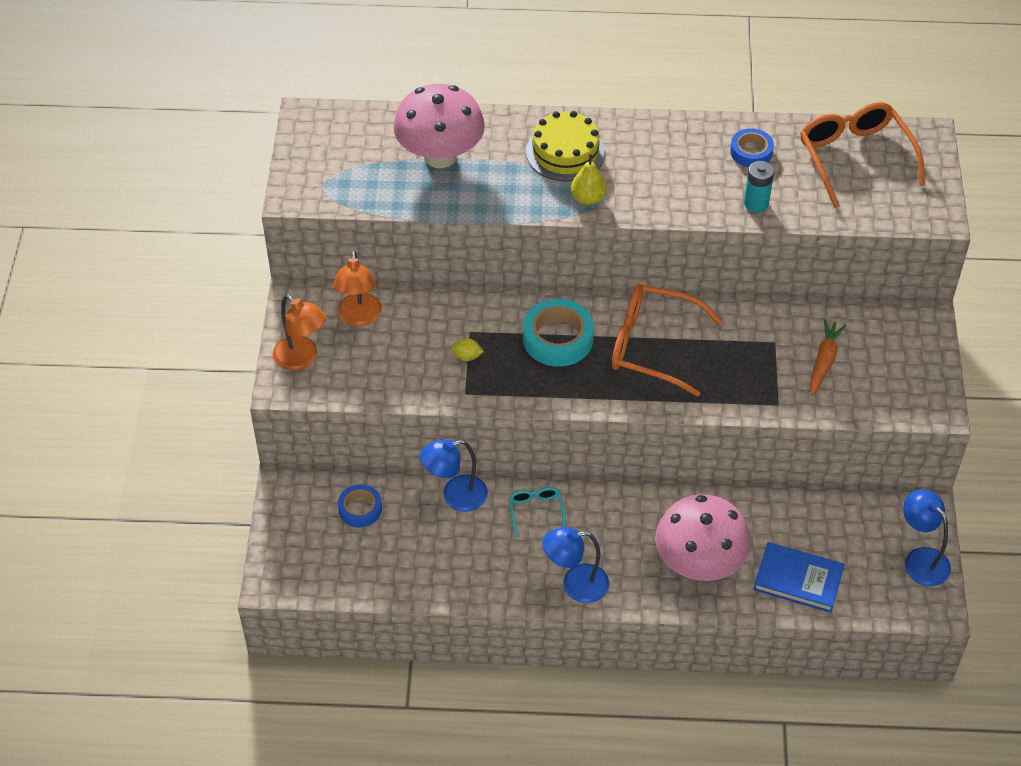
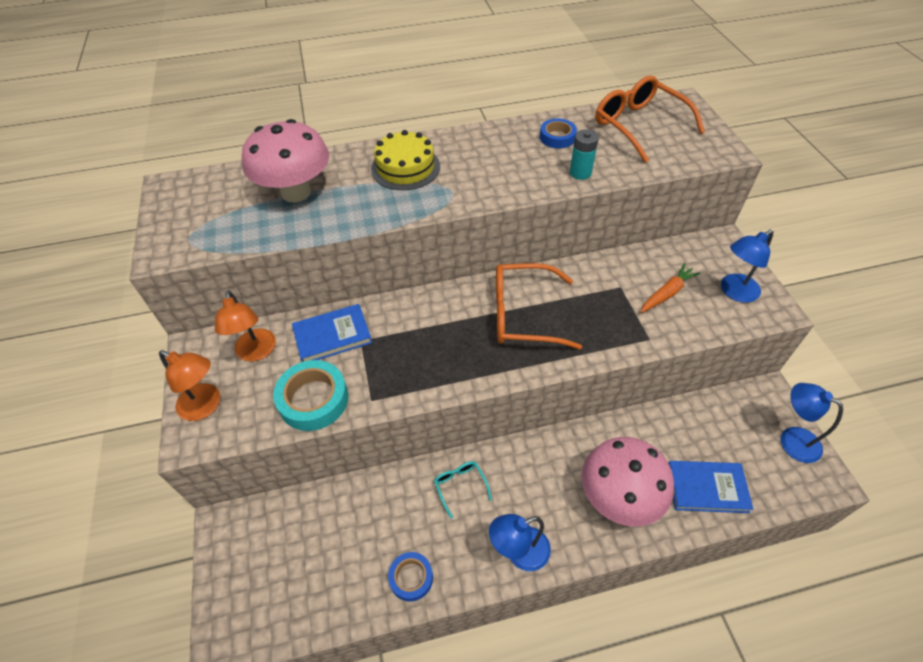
camera: 15 degrees left, 0 degrees up
(360, 509) = (298, 530): blue tape -> blue tape (411, 578)
(441, 319) = (332, 336): none -> blue book
(455, 496) = (384, 491): blue lamp -> blue lamp (734, 292)
(467, 356) = (364, 364): yellow lemon -> none
(558, 338) = (440, 328): turquoise tape -> turquoise tape (313, 399)
(588, 198) = (437, 198): yellow pear -> none
(823, 361) = (667, 293): orange carrot -> orange carrot turned 45 degrees clockwise

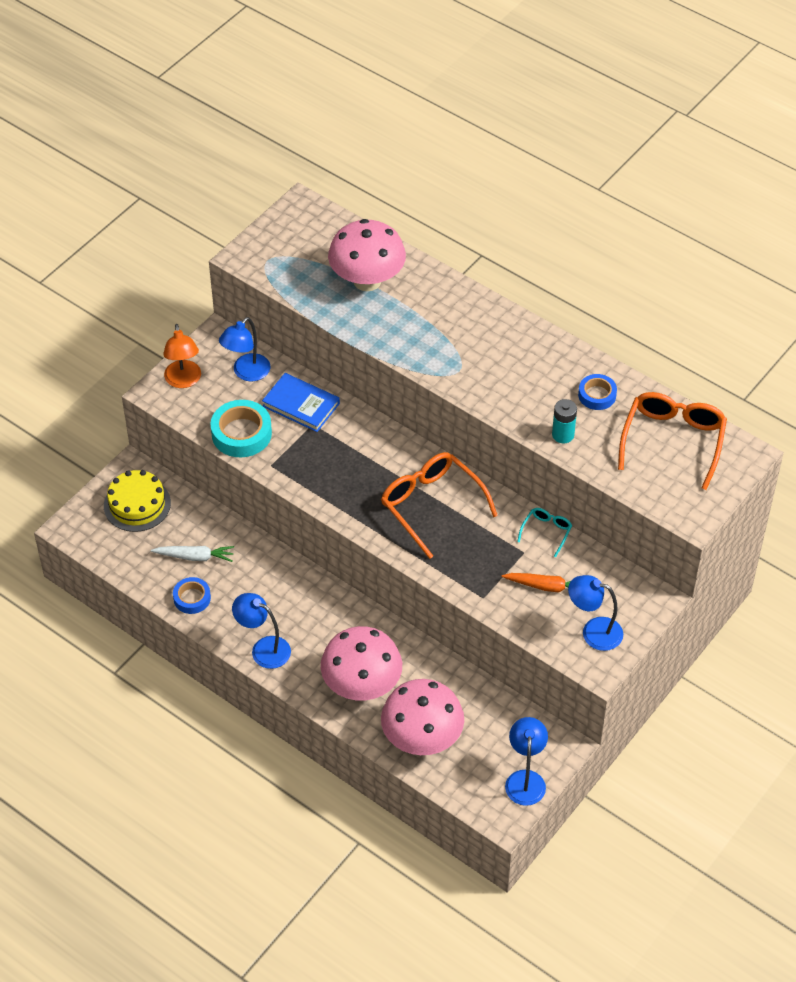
camera: 50 degrees right, 0 degrees up
(256, 352) = (246, 373): orange lamp -> blue lamp
(368, 540) = (194, 557): none -> white carrot
(405, 167) = (458, 324): yellow cake -> yellow cake (137, 504)
(460, 486) = (282, 583): turquoise glasses -> turquoise glasses (546, 532)
(706, 488) = (422, 739): blue book -> pink mushroom

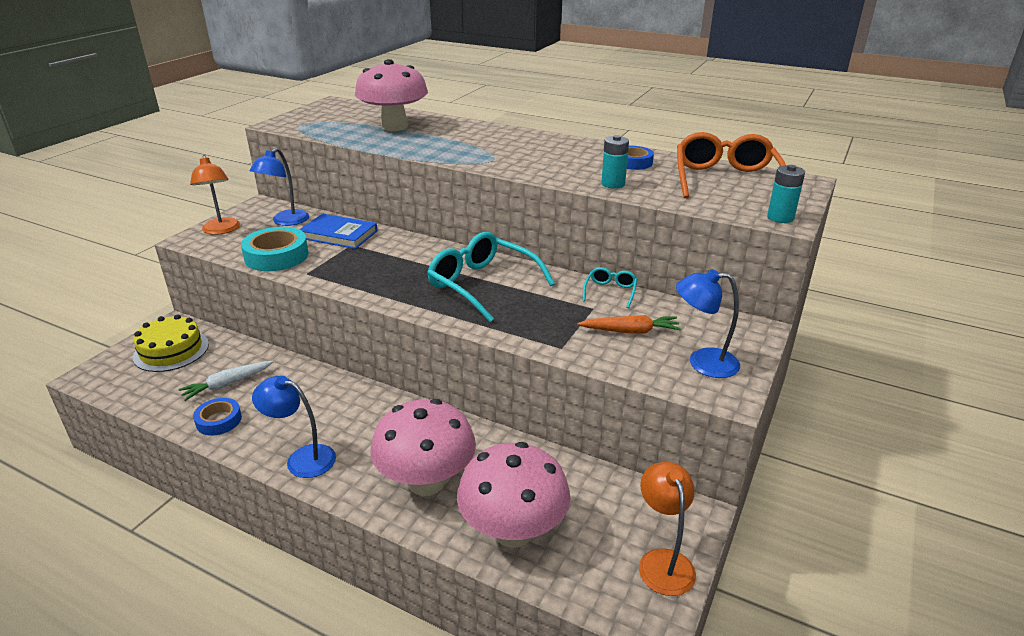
camera: 10 degrees left, 20 degrees down
(194, 557) = (227, 384): white carrot -> white carrot turned 150 degrees clockwise
(431, 505) = (482, 284): orange glasses -> turquoise glasses
(525, 779) = (663, 561): blue lamp -> orange lamp
(690, 513) = (780, 218): none -> turquoise battery

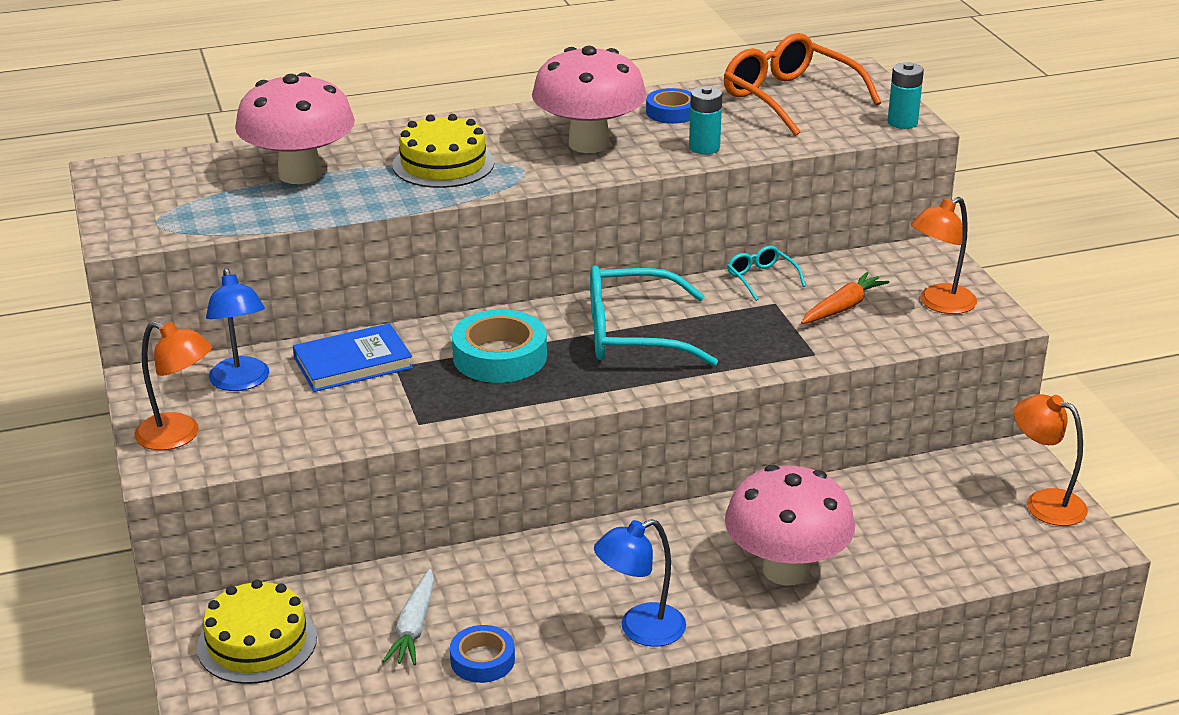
camera: 45 degrees left, 0 degrees up
(276, 256) = (335, 425): turquoise tape -> turquoise tape (500, 356)
(462, 144) = (443, 164): none -> yellow cake
(513, 531) = (915, 556): pink mushroom -> pink mushroom (589, 144)
(702, 362) = (939, 304): blue lamp -> orange lamp

